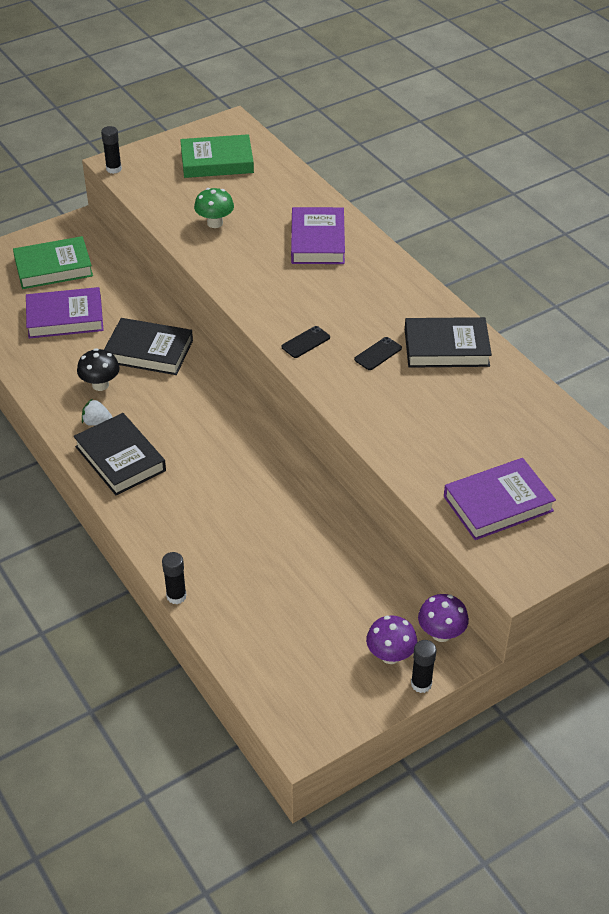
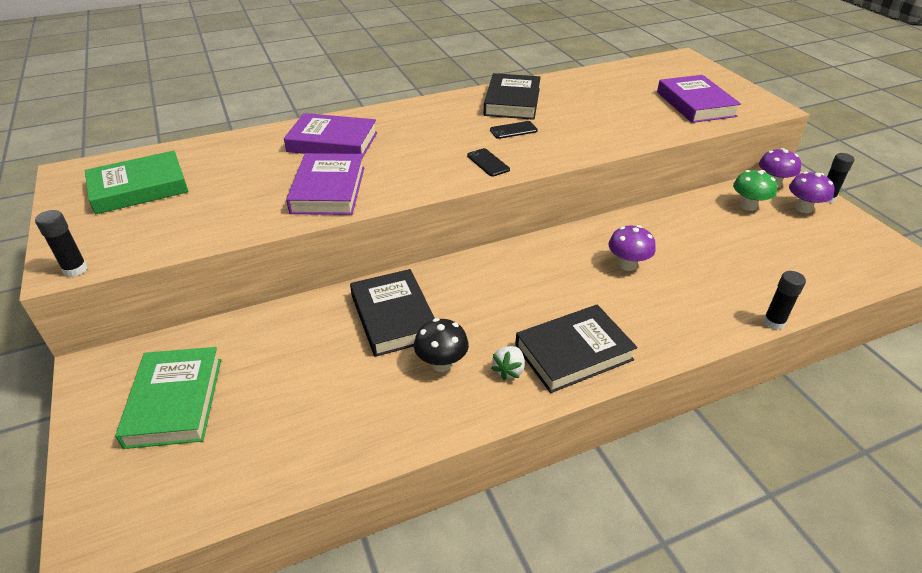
camera: 80 degrees left, 5 degrees down
(65, 317) = (294, 393): purple book -> purple book (328, 190)
(149, 351) = (393, 317): black book -> black book turned 45 degrees counterclockwise
(215, 223) = (259, 198): green mushroom -> green mushroom (748, 206)
(217, 161) = (139, 188): green book -> green book turned 60 degrees clockwise
(245, 493) = (627, 265): none -> purple mushroom
(378, 354) = (513, 130): black phone -> black phone turned 75 degrees counterclockwise

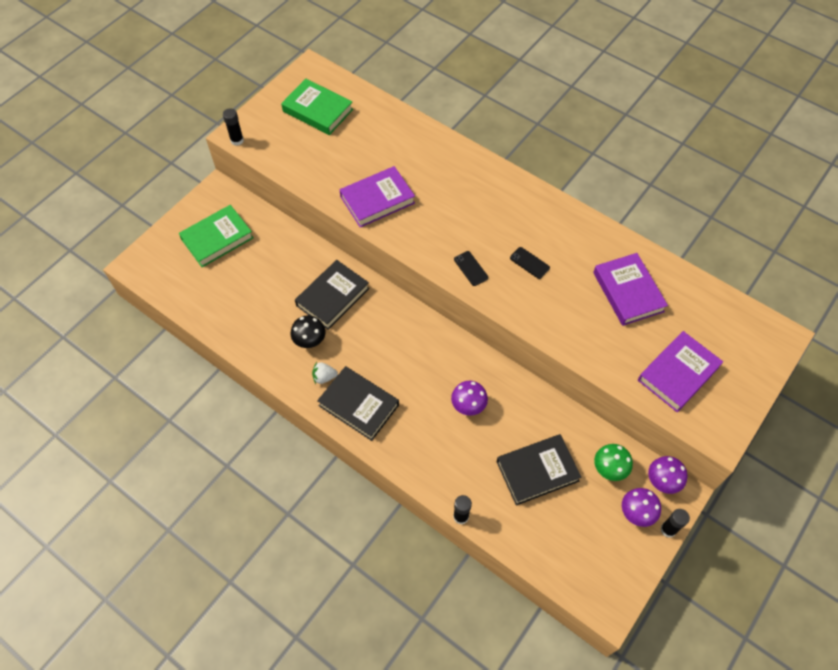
camera: 60 degrees right, 20 degrees up
(332, 142) = (433, 167): purple book -> purple book (628, 292)
(488, 163) = (471, 268): black phone -> black phone turned 60 degrees counterclockwise
(512, 102) = (576, 241): black book -> black book (537, 471)

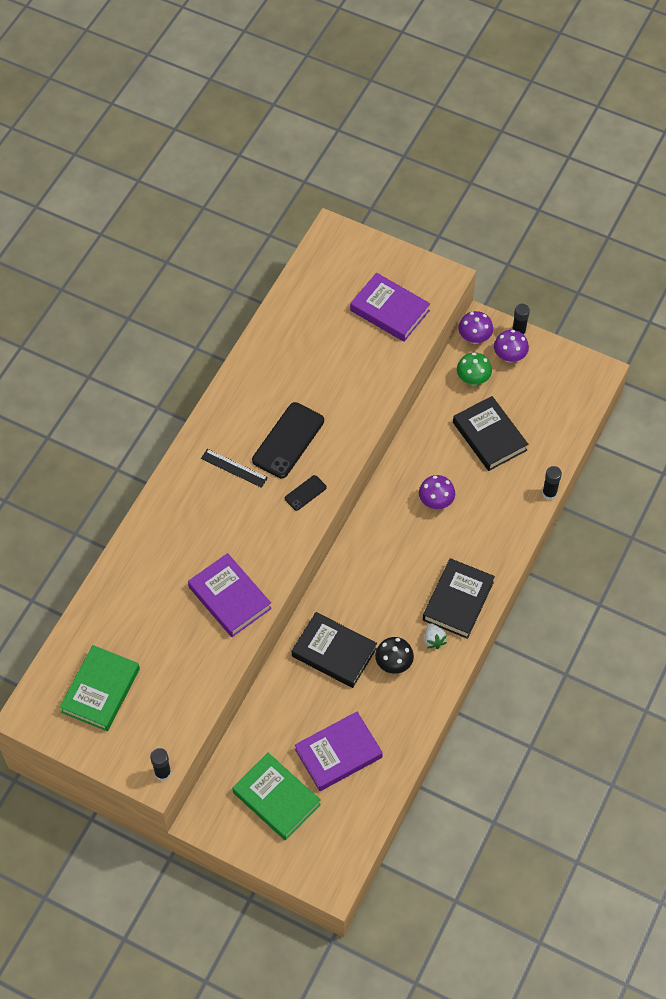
camera: 100 degrees left, 0 degrees up
(506, 218) = (234, 468): none -> black ruler
(529, 263) = (288, 440): black phone -> black phone, size x2.02
(628, 292) = (307, 353): purple book -> purple book (338, 753)

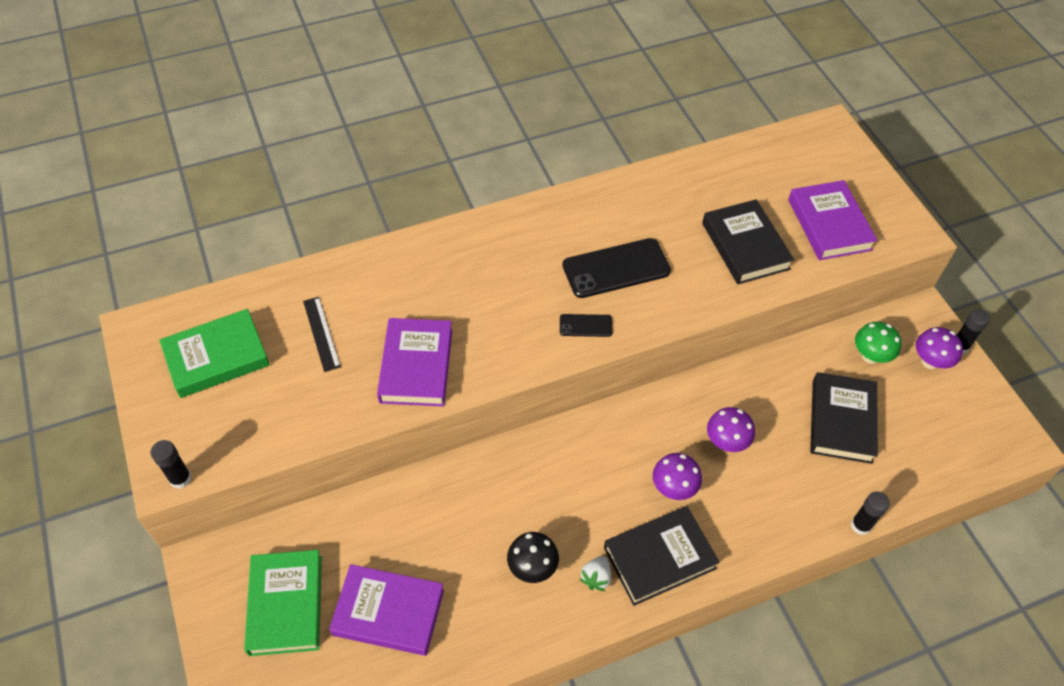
camera: 40 degrees right, 5 degrees down
(234, 468) = (541, 256): black ruler -> black ruler (321, 333)
(334, 652) = (485, 507): black book -> black book (745, 246)
(474, 338) = (905, 320): purple mushroom -> purple mushroom (673, 488)

